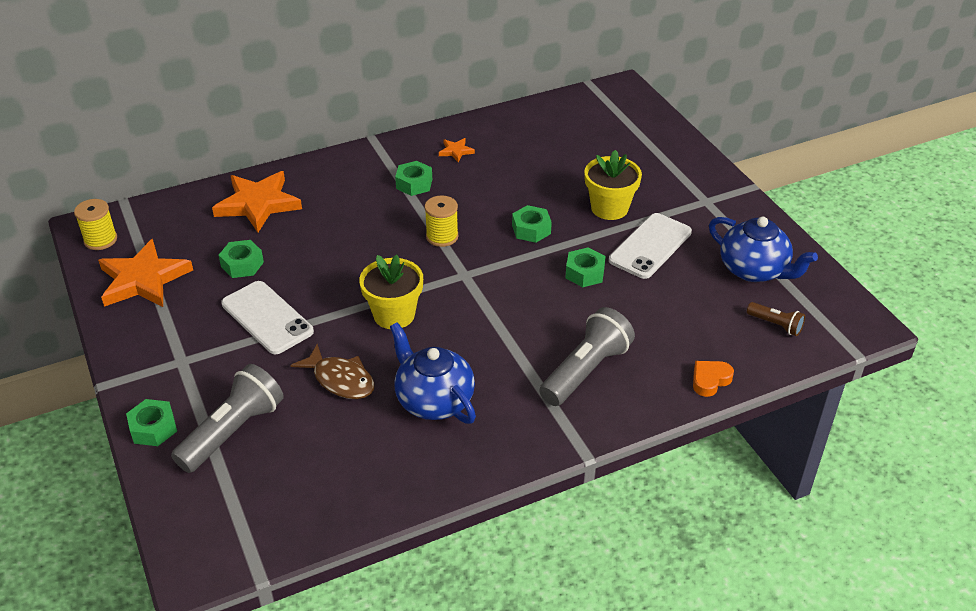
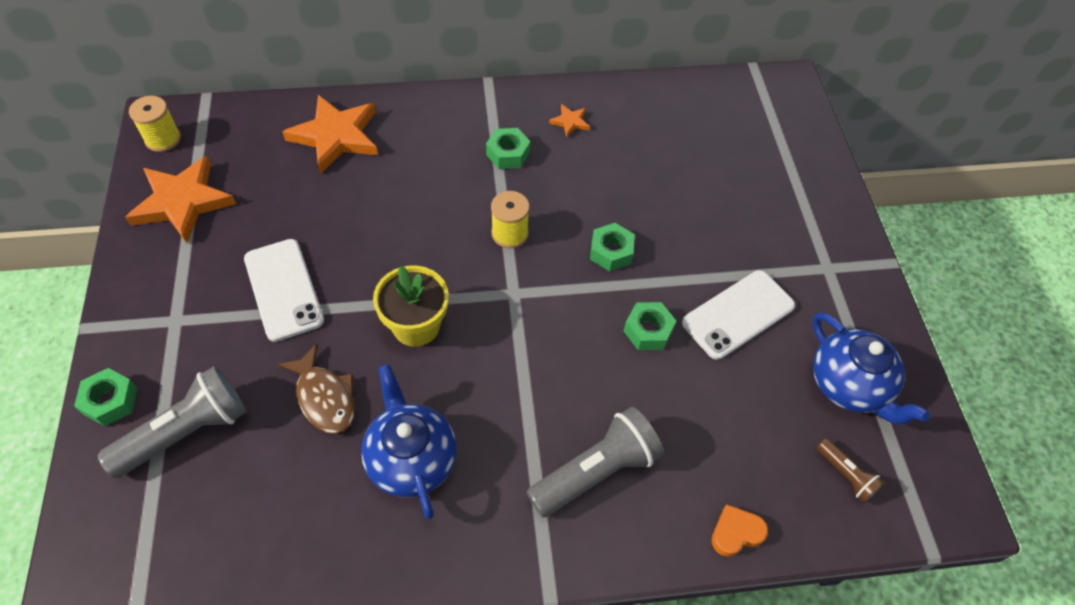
camera: 15 degrees right, 15 degrees up
(242, 264) = (287, 211): green nut -> none
(609, 208) = (711, 247): yellow flower pot -> none

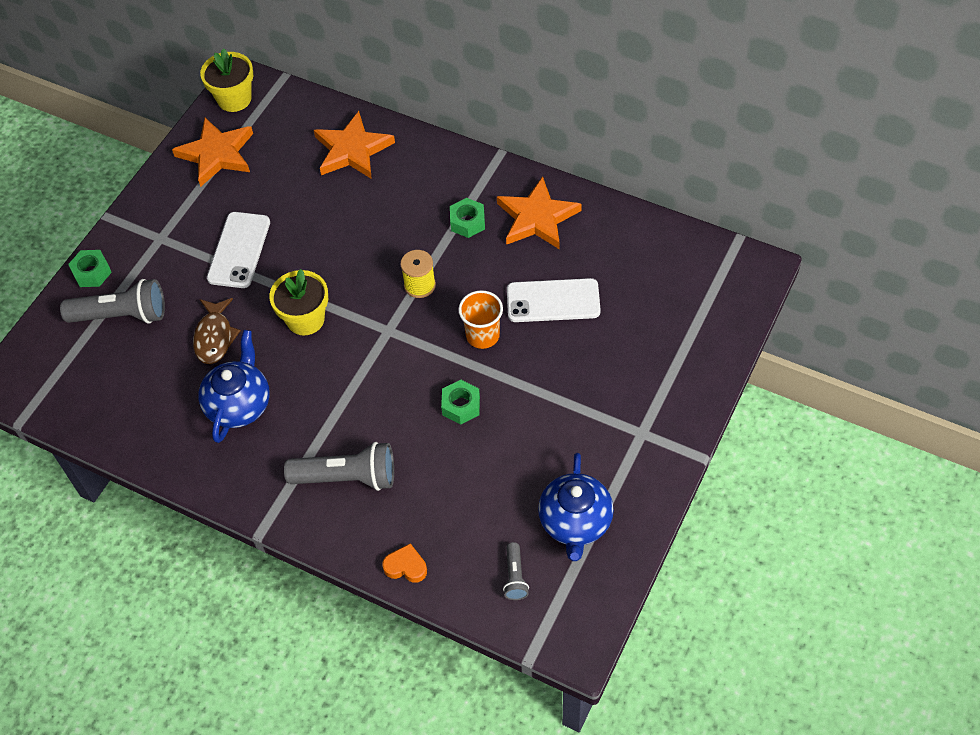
camera: 40 degrees right, 0 degrees up
(163, 139) = (234, 99): yellow spool -> yellow flower pot
(570, 122) = (537, 218): orange star -> orange star, size x2.27
(611, 252) = (482, 335): green nut -> orange cup
(738, 314) = (538, 429): white phone -> white phone (553, 301)
(846, 475) = (515, 577): brown flashlight -> grey flashlight

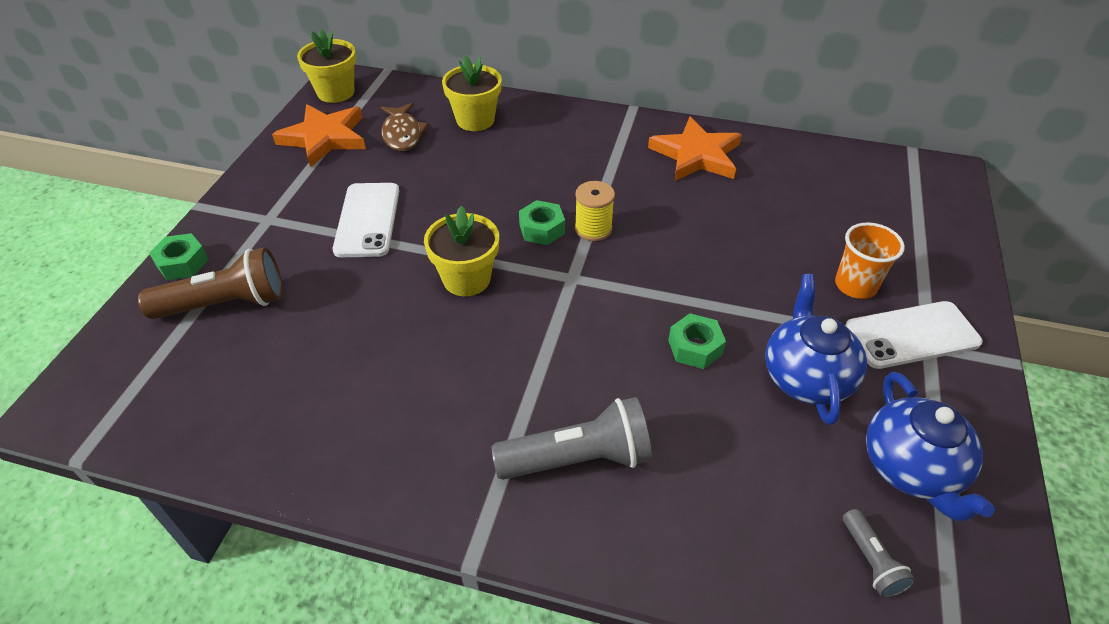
camera: 15 degrees left, 10 degrees down
(121, 315) = (225, 304): grey flashlight -> brown flashlight
(214, 337) = (354, 312): brown fish -> brown fish (402, 134)
(239, 404) = (402, 386): blue teapot -> blue teapot (806, 376)
(352, 150) = (475, 120): orange star -> yellow flower pot
(406, 566) = (708, 574): orange heart -> none
(467, 222) = (623, 166): green nut -> green nut (542, 229)
(482, 335) = (687, 269): orange cup -> orange cup (855, 285)
(553, 301) = (751, 225): white phone -> white phone (911, 335)

